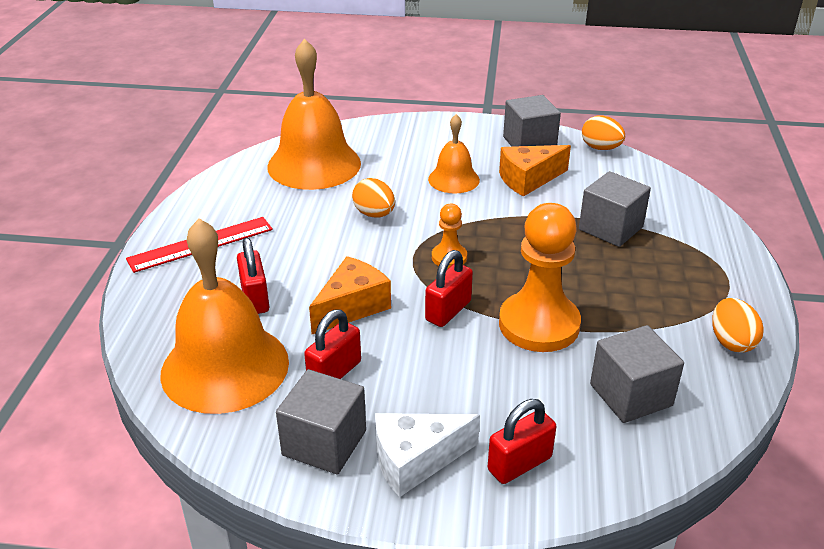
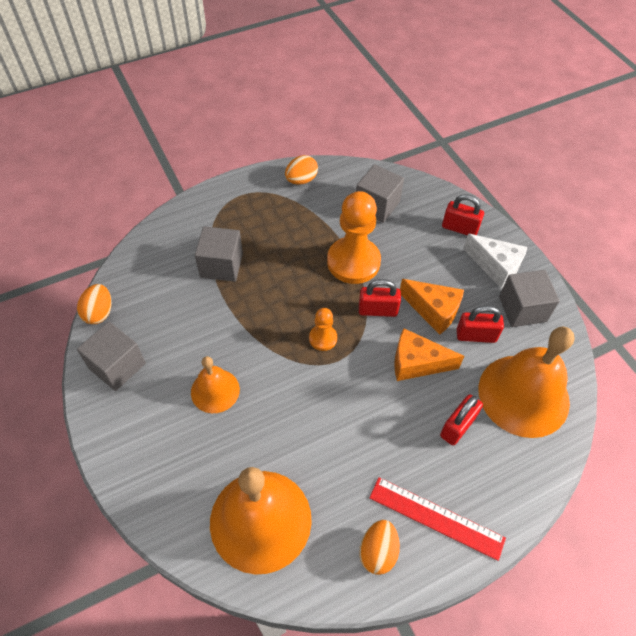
camera: 125 degrees left, 20 degrees up
(374, 214) = (304, 417): orange egg -> orange egg (378, 551)
(528, 179) = (183, 339): orange cheese -> orange cheese (433, 311)

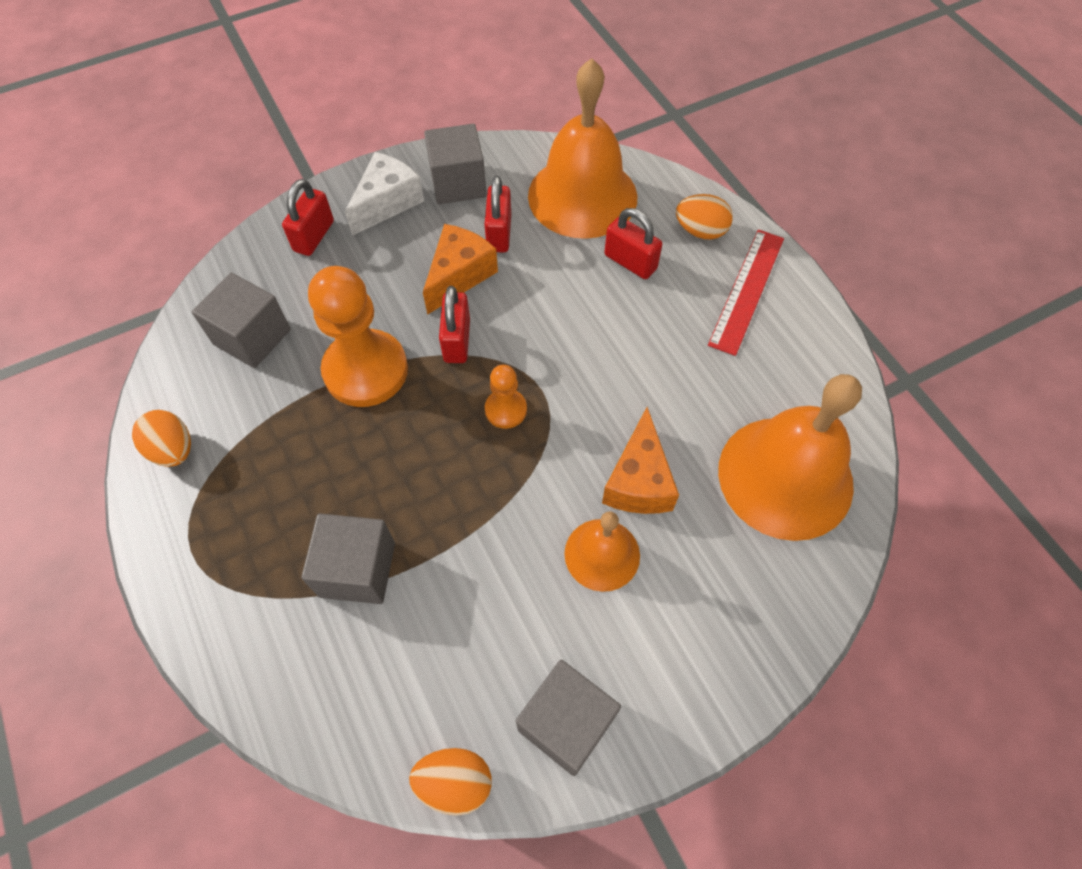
camera: 90 degrees left, 5 degrees up
(378, 551) = (797, 348): orange egg -> orange egg (700, 231)
(417, 363) = (543, 298): orange cheese -> orange cheese (638, 481)

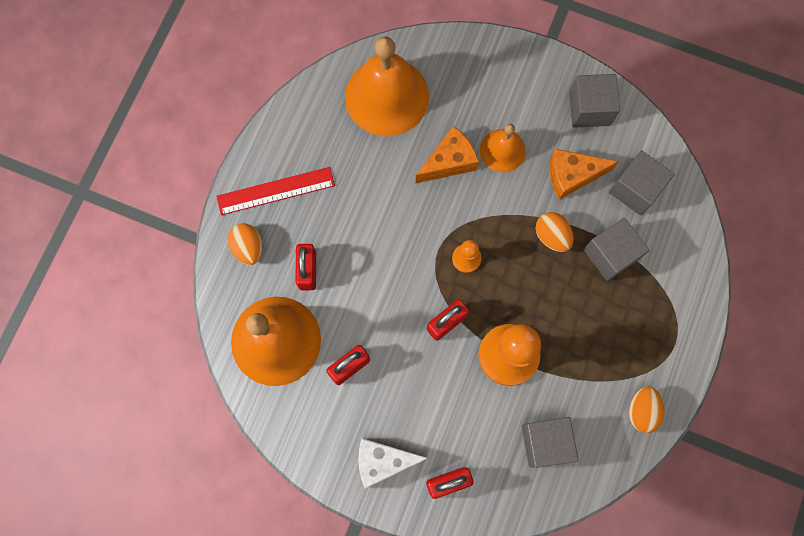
camera: 130 degrees left, 15 degrees up
(454, 782) = (652, 133): orange egg -> orange egg (551, 236)
(458, 183) = (329, 430): grey cube -> grey cube (635, 189)
(459, 276) = (401, 362): orange cheese -> orange cheese (572, 176)

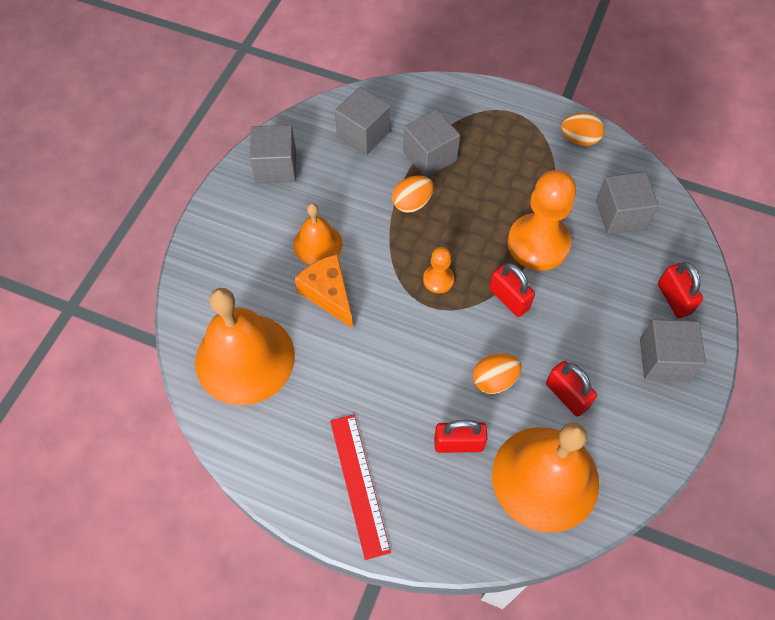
camera: 90 degrees left, 15 degrees down
(248, 248) = (432, 515): orange egg -> orange egg (494, 380)
(383, 461) = (664, 360): white cheese -> grey cube
(572, 176) = (348, 184): orange cheese -> none

